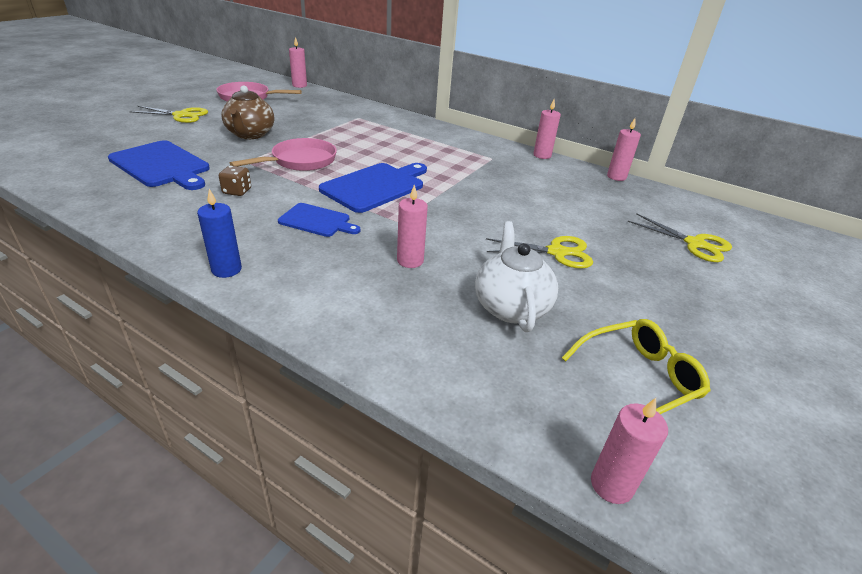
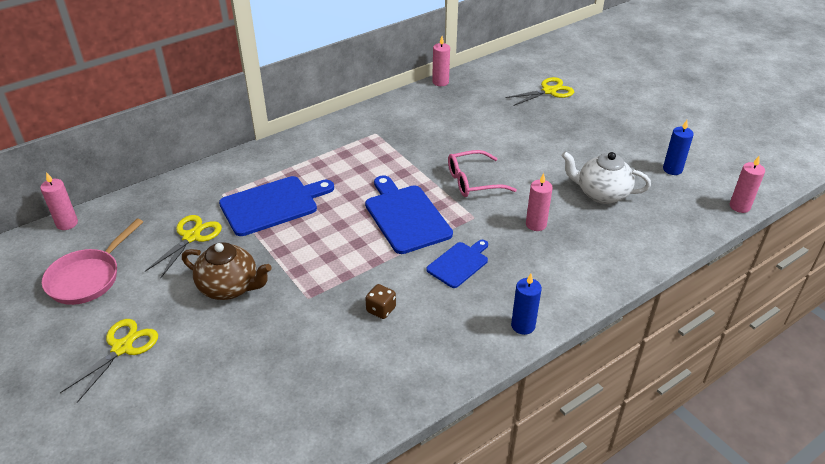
camera: 65 degrees left, 5 degrees up
(162, 165) = (289, 367): blue cutting board -> blue cutting board (272, 205)
(300, 161) = (327, 257): pink pan -> none
(459, 214) = (473, 181): none -> pink glasses
(542, 155) = (383, 104): pink candle -> none
(557, 252) = (543, 153): yellow scissors -> yellow scissors (191, 237)
(638, 378) = (672, 169): yellow glasses -> blue candle

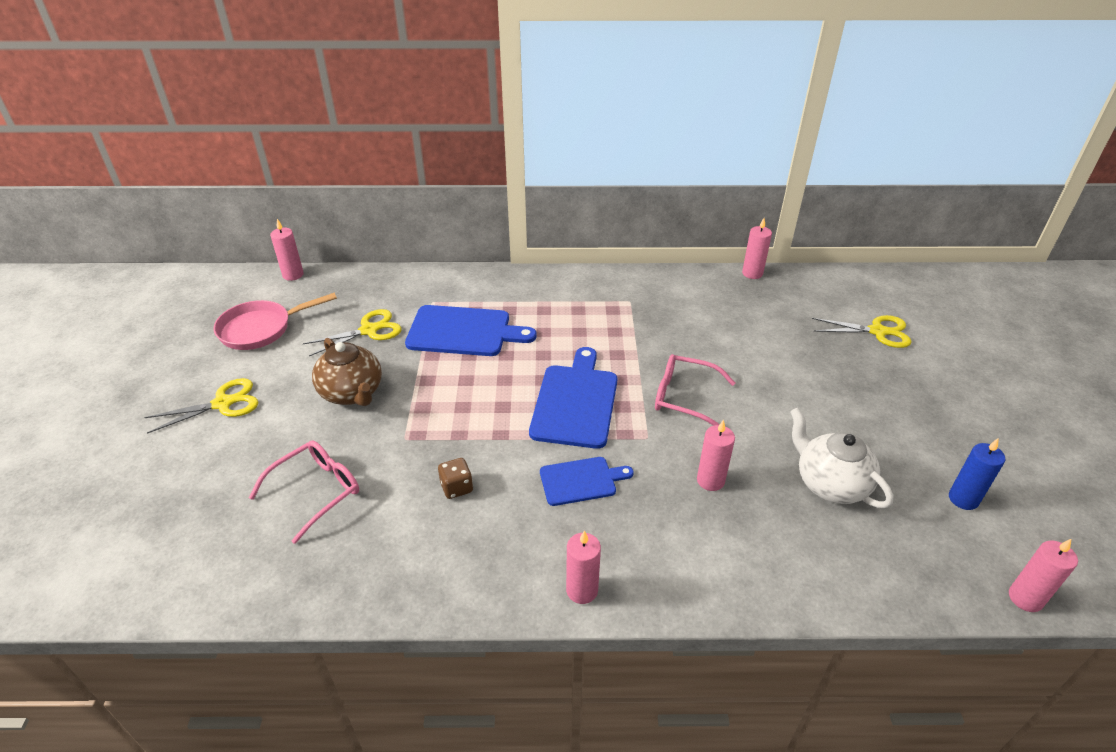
camera: 35 degrees right, 0 degrees up
(278, 366) = (316, 491): none -> pink glasses
(523, 325) = (582, 590): blue candle -> pink candle

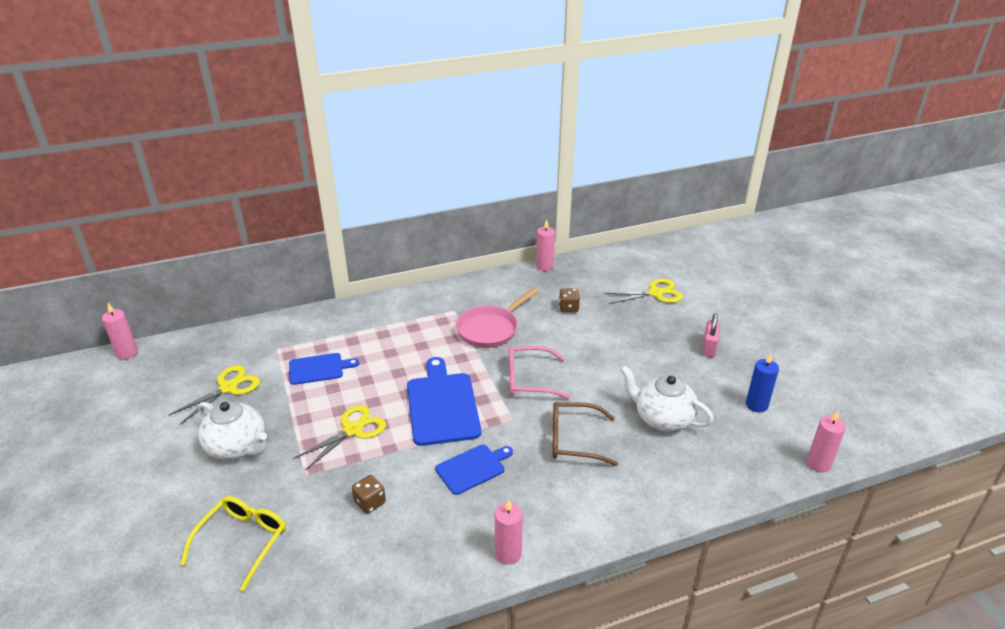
camera: 20 degrees left, 5 degrees down
(223, 403) = (111, 489): yellow scissors -> yellow scissors (353, 430)
(260, 329) = (117, 411): pink pan -> pink pan (490, 329)
(316, 491) = (242, 541): pink glasses -> yellow glasses
(352, 393) = (237, 447): brown teapot -> white teapot
(463, 331) = (319, 369): blue cutting board -> blue cutting board, size x0.59
(710, 480) = (574, 440): pink candle -> brown glasses
(762, 326) = (568, 308): none -> brown dice
(923, 412) = (709, 347): none -> pink padlock

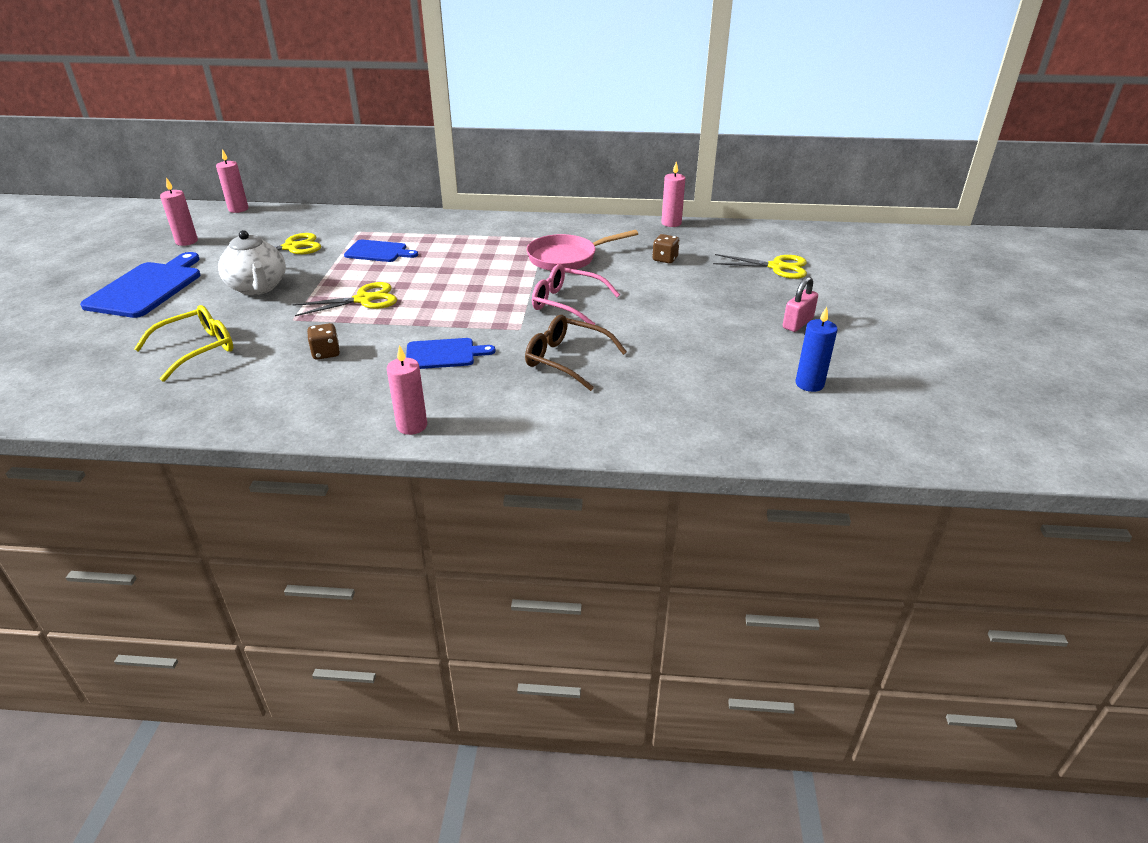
camera: 25 degrees right, 0 degrees up
(442, 405) = (462, 302): blue cutting board -> blue cutting board (147, 288)
(662, 419) = (682, 367): white teapot -> none
(818, 463) = (840, 454): pink candle -> pink candle (186, 241)

